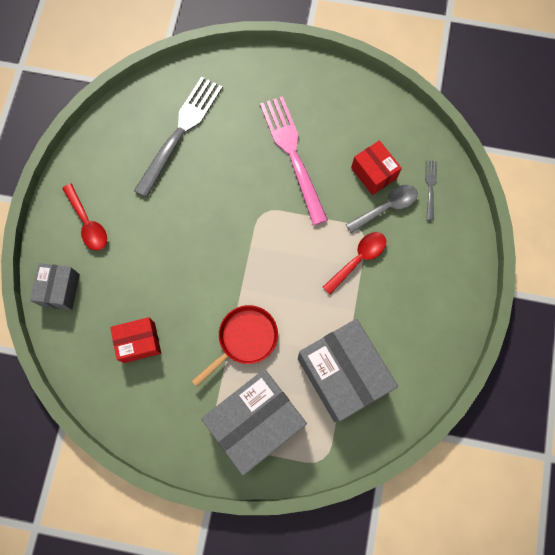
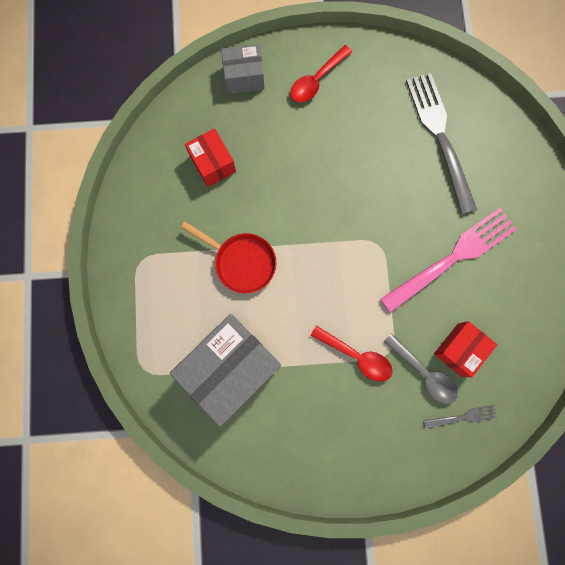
camera: 75 degrees right, 5 degrees up
(180, 132) = (440, 137): grey fork -> grey fork turned 120 degrees counterclockwise
(256, 422) = (163, 295): grey box -> none

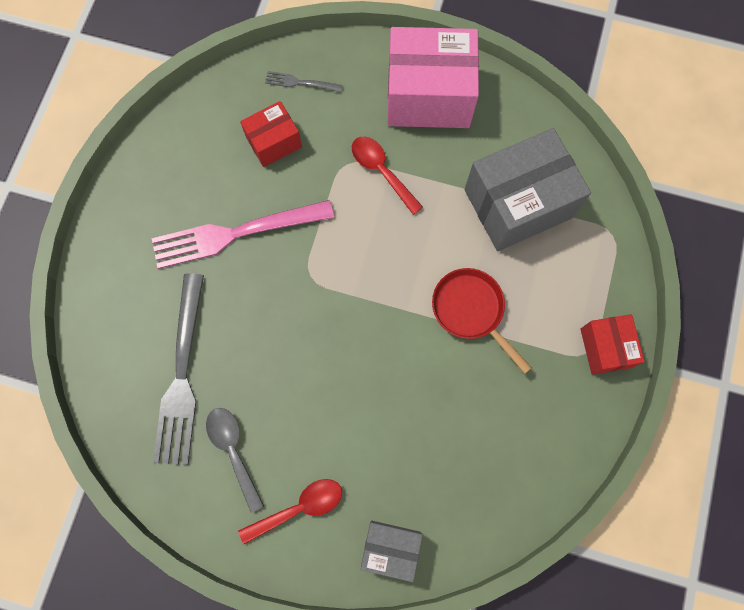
camera: 160 degrees left, 5 degrees down
(213, 164) = (468, 442): red box -> red box (605, 348)
(343, 446) = (429, 96): none -> pink box
(424, 373) = (319, 133): grey spoon -> grey spoon (233, 451)

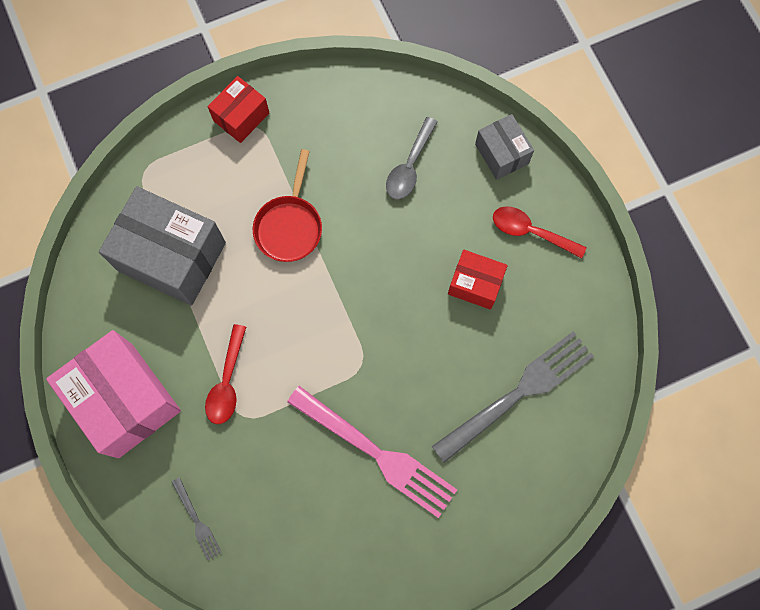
camera: 130 degrees left, 0 degrees up
(233, 451) = (535, 308): grey spoon -> grey spoon (409, 166)
(274, 142) = (271, 494): red box -> red box (475, 284)

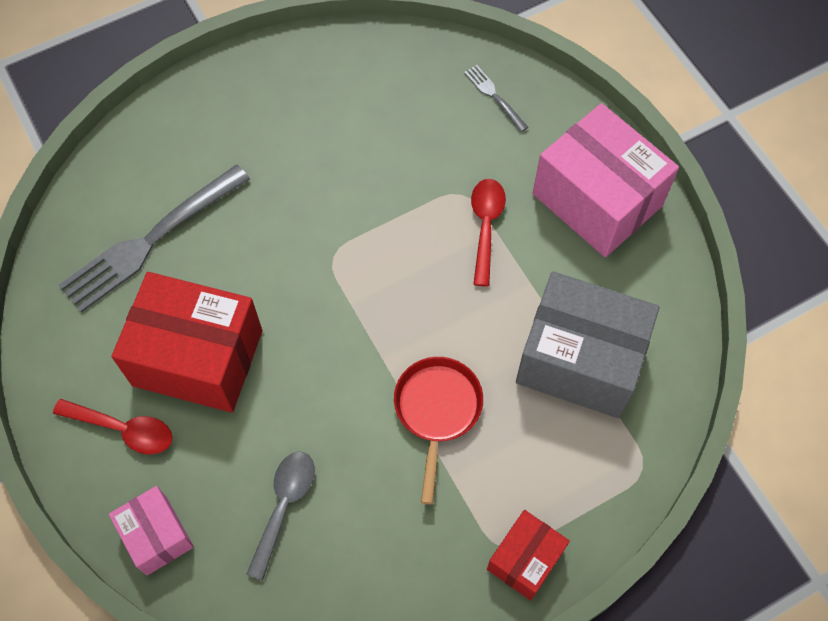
camera: 175 degrees right, 10 degrees down
(376, 453) = (311, 170): pink fork -> none
(475, 284) = (197, 358): red box -> red box, size x1.88
(501, 154) = (156, 535): grey box -> pink box

